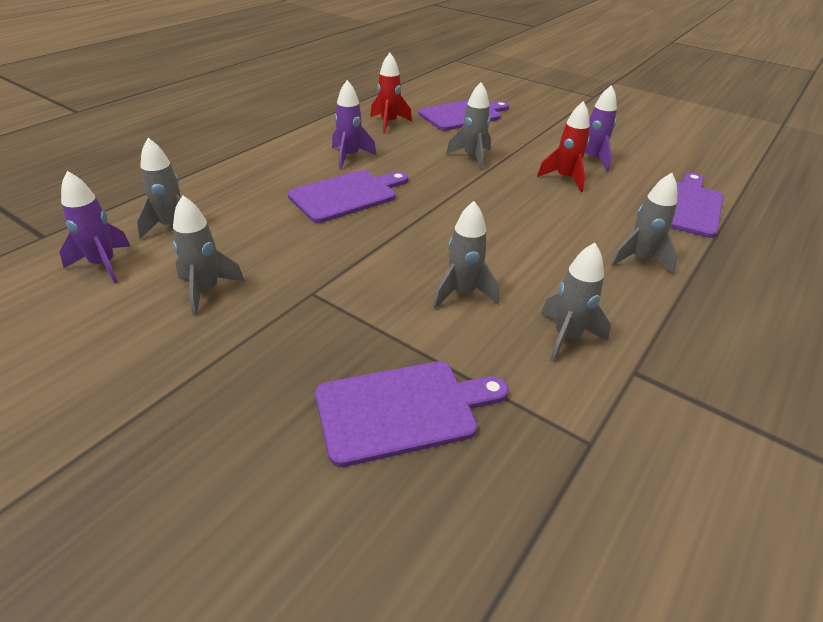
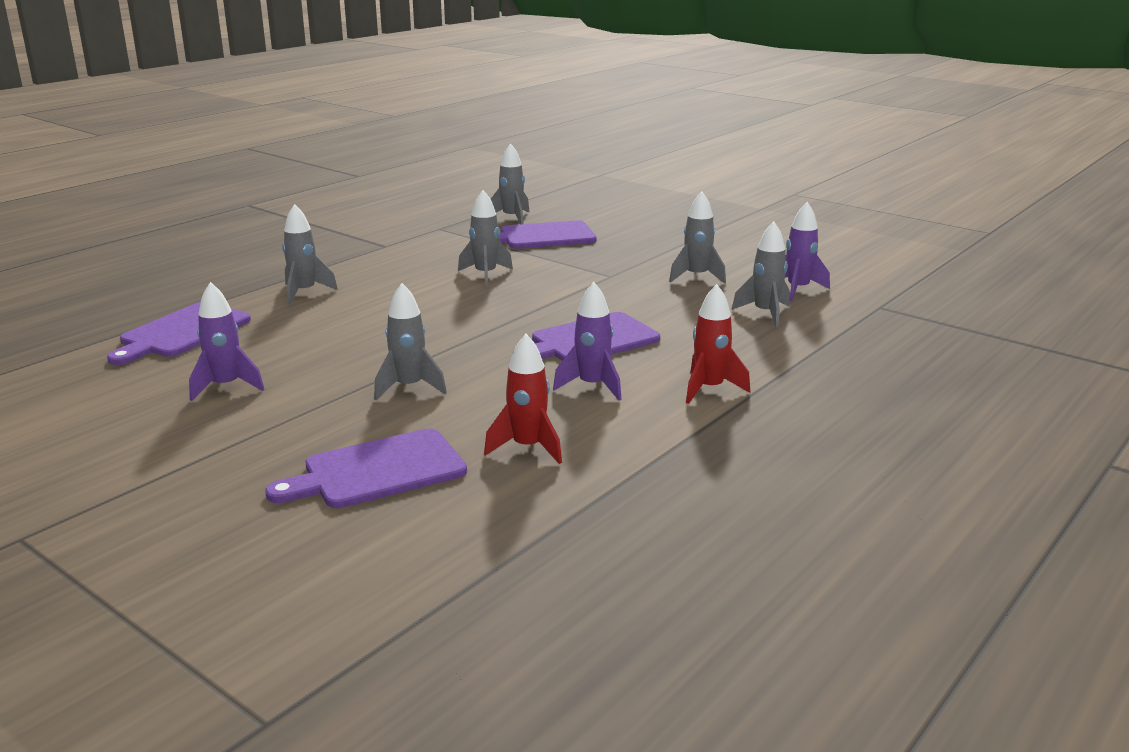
camera: 175 degrees left, 15 degrees down
(565, 179) = (298, 360): red rocket -> red rocket (709, 389)
(566, 337) = (418, 257): grey rocket -> grey rocket (512, 218)

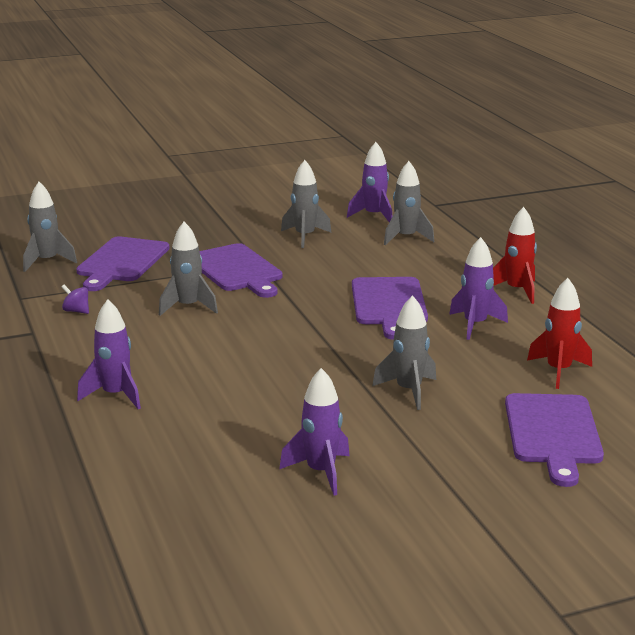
camera: 60 degrees left, 0 degrees up
(182, 332) = (146, 477): purple cutting board -> purple cutting board (236, 270)
(304, 292) = (115, 395): grey rocket -> purple rocket
(435, 247) = (76, 311): none -> purple spinning top

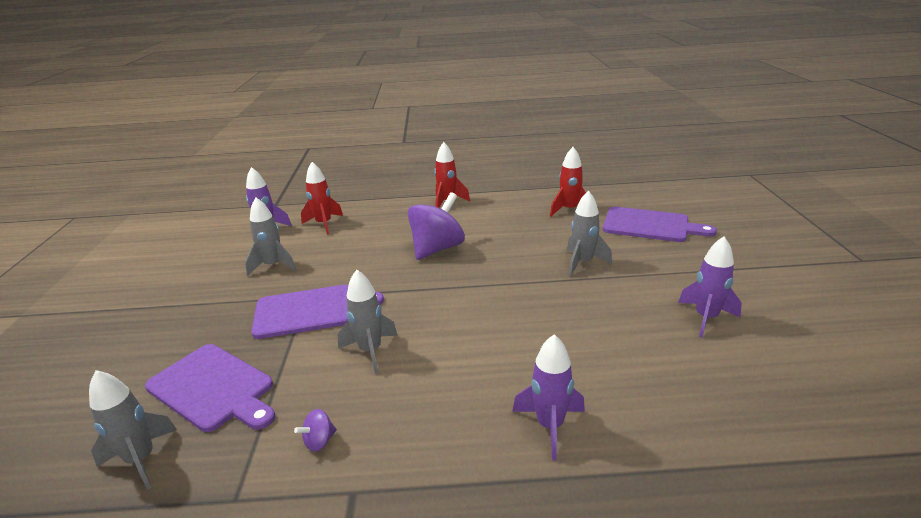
camera: 70 degrees left, 5 degrees up
(389, 304) = (437, 249): purple cutting board -> purple spinning top
(406, 238) = (324, 224): grey rocket -> red rocket
(475, 325) = (491, 224): purple rocket -> none

